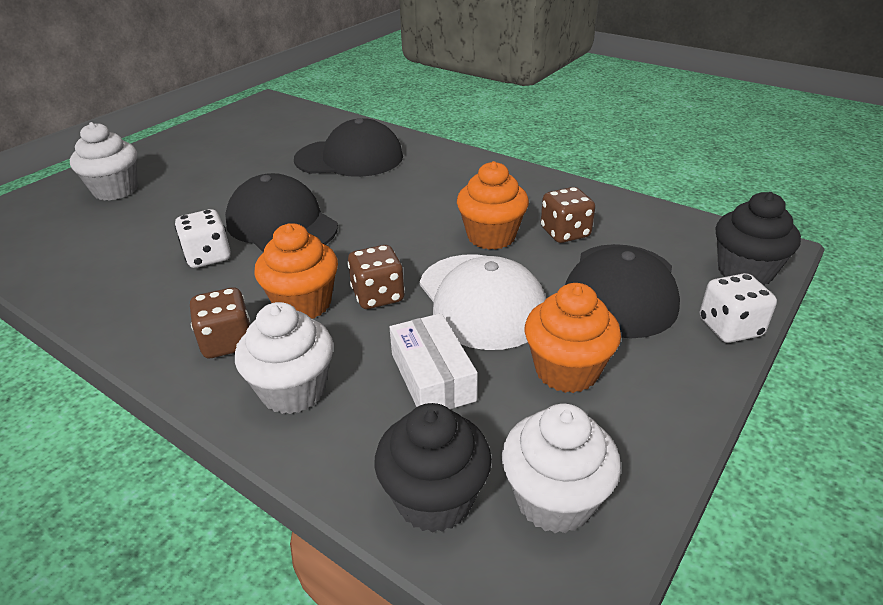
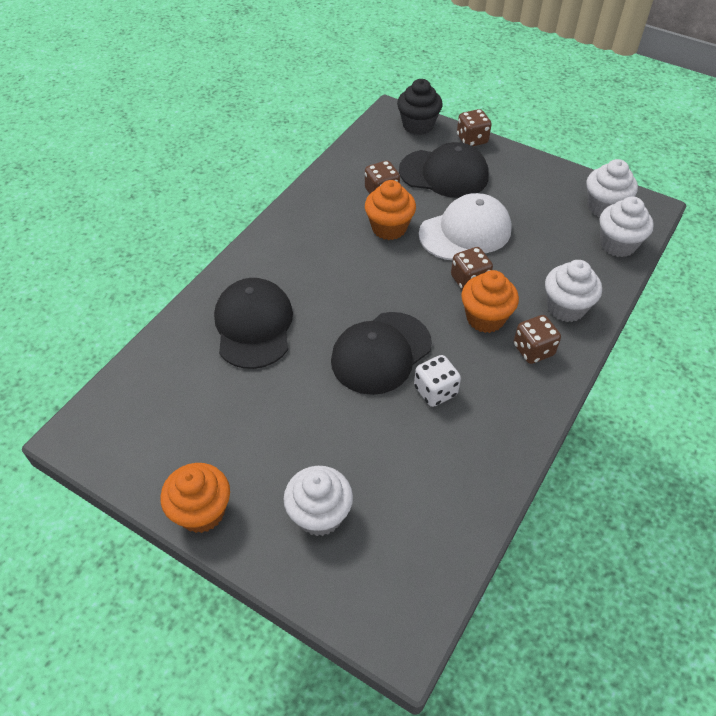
camera: 95 degrees left, 15 degrees up
(432, 377) = (539, 250): white box -> none
(434, 499) = (617, 244): black cupcake -> white cupcake
(566, 370) = (520, 199): orange cupcake -> orange cupcake (202, 512)
(729, 328) = (472, 140): white dice -> brown dice

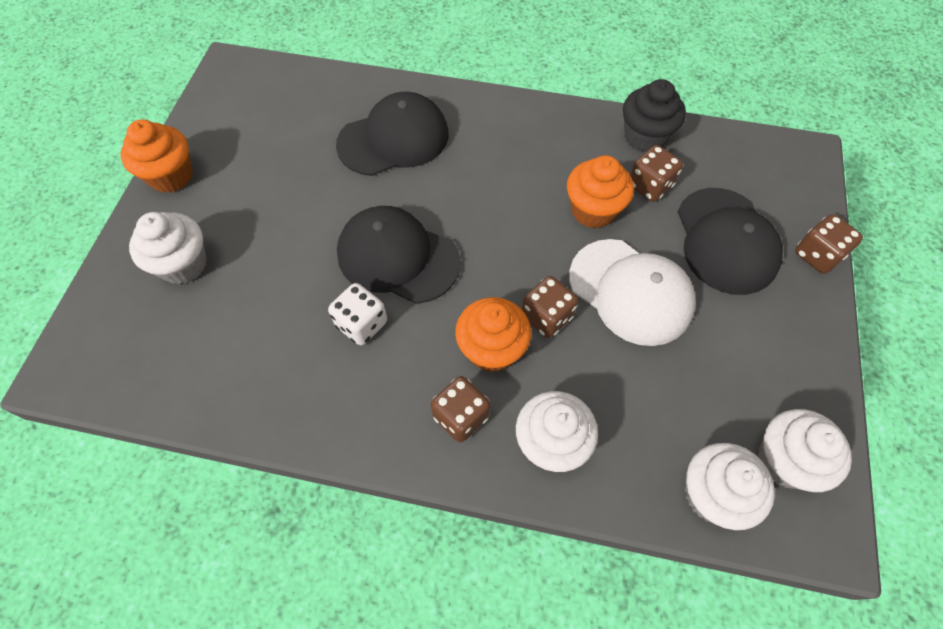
camera: 70 degrees right, 10 degrees up
(418, 125) = (801, 188): black cupcake -> black cupcake (644, 137)

